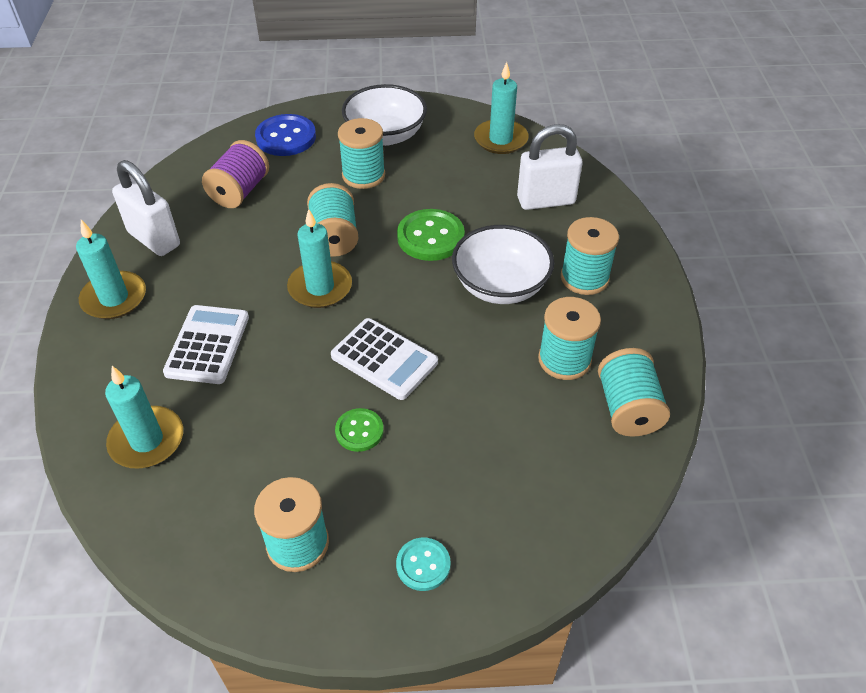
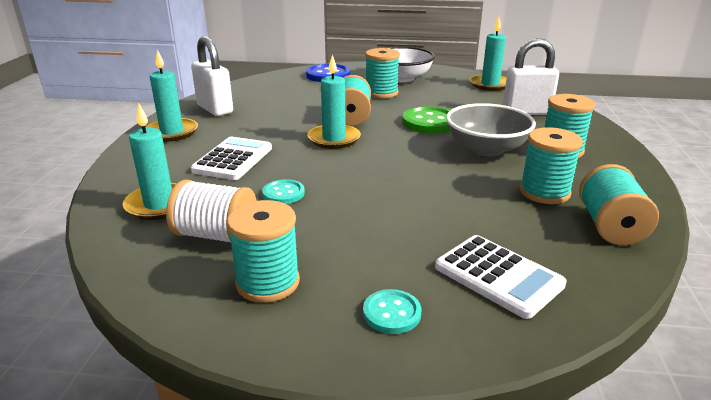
camera: 10 degrees right, 20 degrees down
(226, 482) = (216, 235): none -> white spool
(240, 191) = (286, 94): purple spool -> none
(282, 401) = (283, 193): none -> turquoise button
(359, 431) = (347, 216): green button -> none
(384, 359) = (379, 178): white calculator -> white calculator (498, 276)
(500, 286) = (486, 149): white bowl -> grey bowl

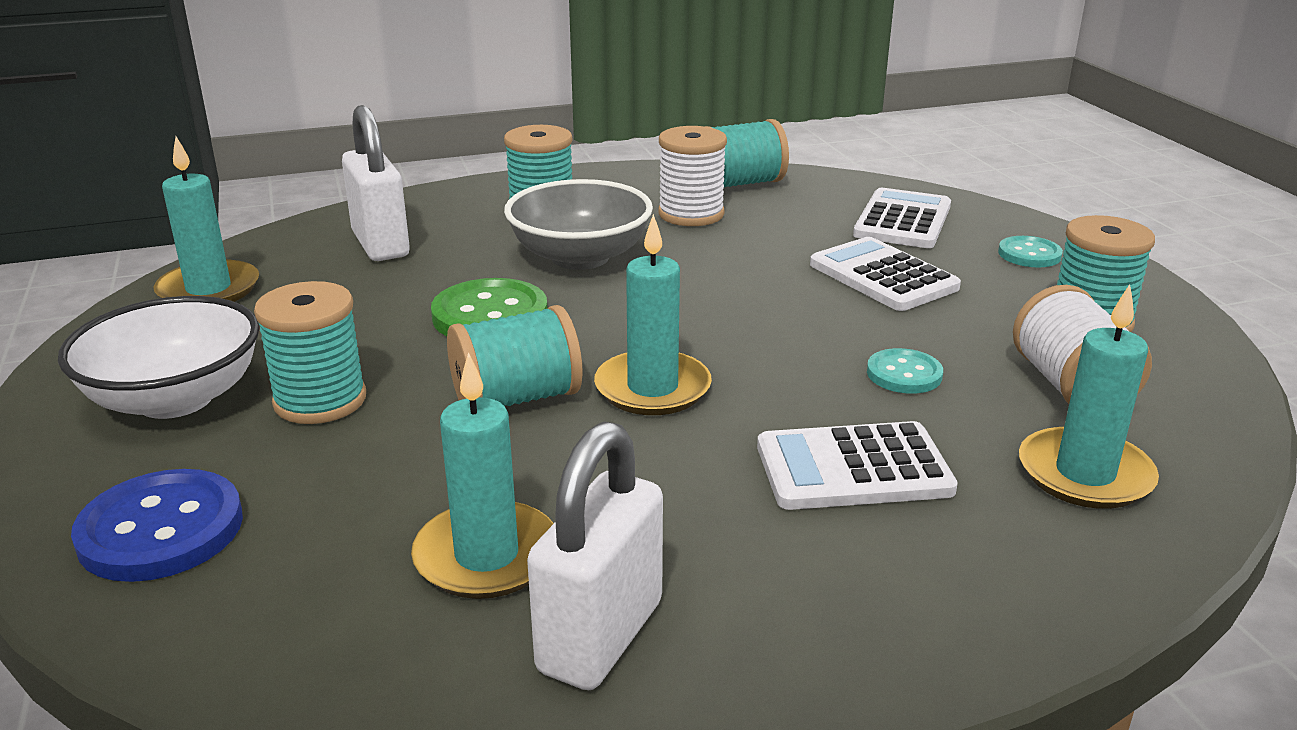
camera: 115 degrees left, 0 degrees up
(172, 132) = (819, 633): turquoise candle -> turquoise candle (487, 556)
(399, 228) = (883, 276): none -> white calculator
(544, 192) = (691, 214): turquoise spool -> white spool

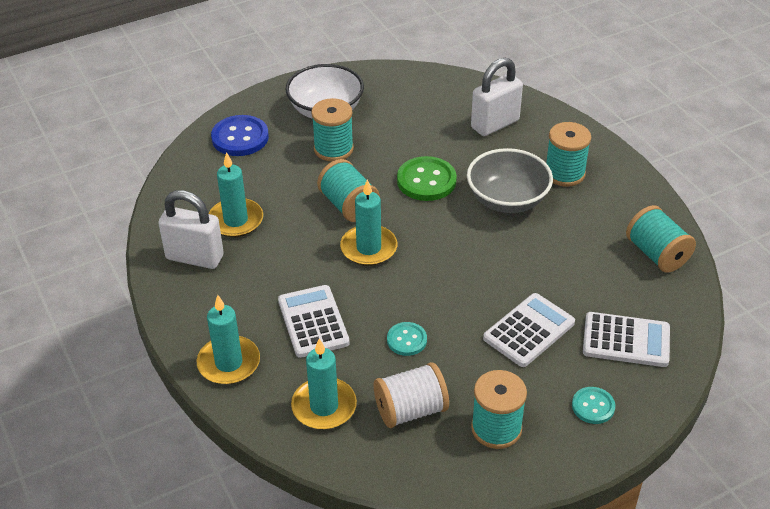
camera: 80 degrees right, 15 degrees up
(209, 289) = (424, 86): turquoise candle -> turquoise candle (229, 363)
(691, 214) = (591, 237): white spool -> none

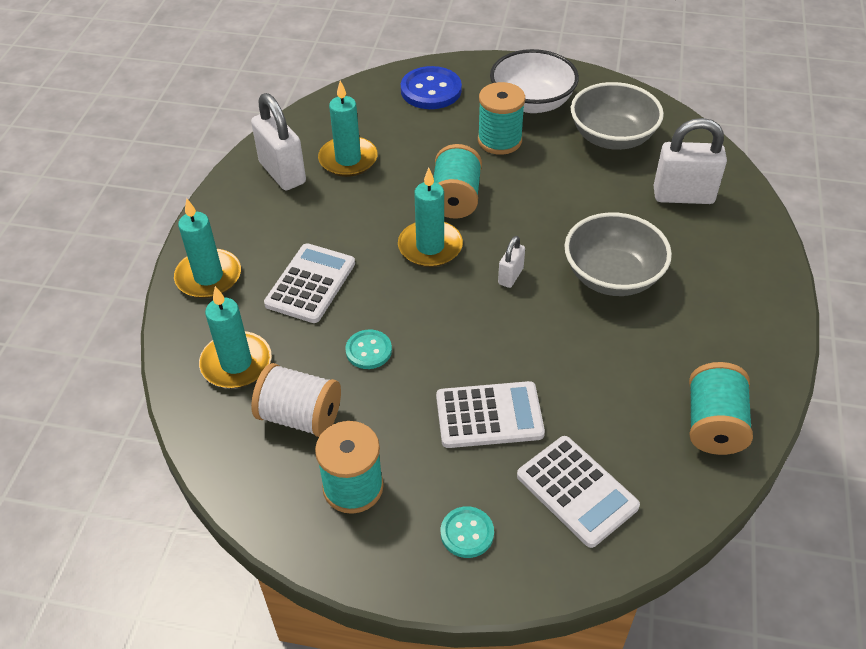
camera: 40 degrees right, 5 degrees up
(408, 108) = (612, 137): none -> grey bowl
(426, 181) = (552, 214): green button -> none
(444, 236) = (510, 276): none -> white padlock
(564, 173) = (703, 283): turquoise spool -> none

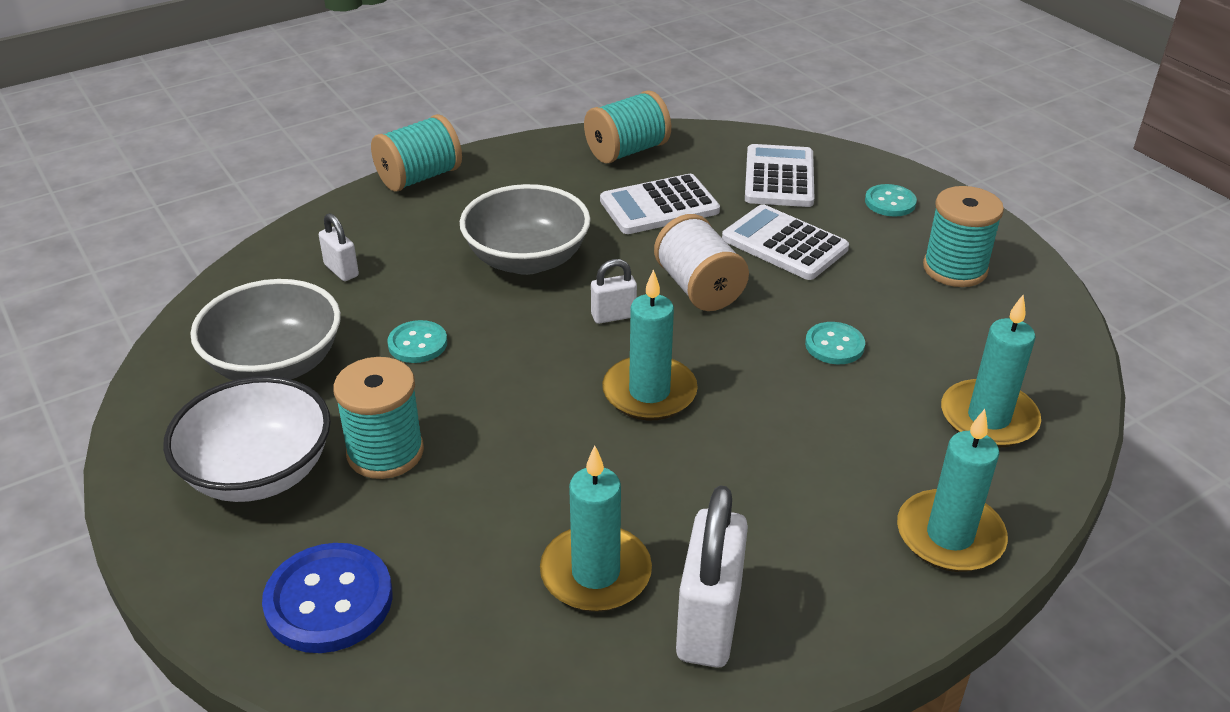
camera: 135 degrees left, 10 degrees down
(300, 416) = (958, 337): white spool -> white spool (699, 288)
(310, 284) = (828, 443): white calculator -> white calculator (659, 206)
(455, 199) = (546, 422): turquoise spool -> turquoise spool (419, 177)
(574, 189) = (417, 344): none -> turquoise button
(683, 196) = (341, 270): white padlock -> white padlock, size x0.51

